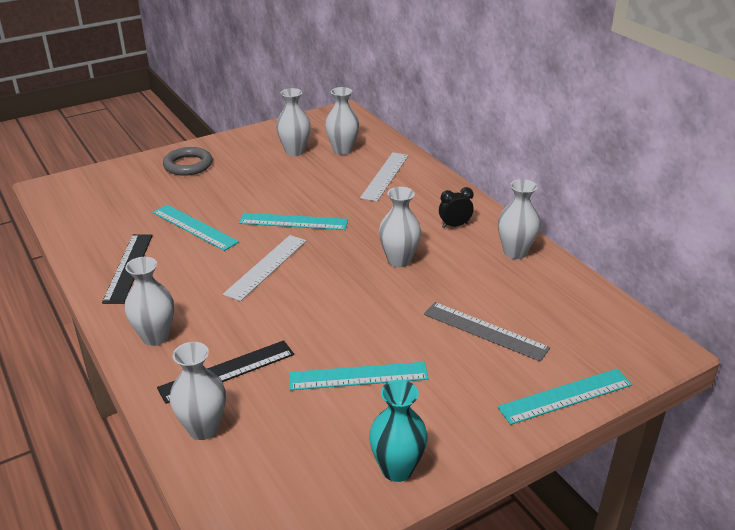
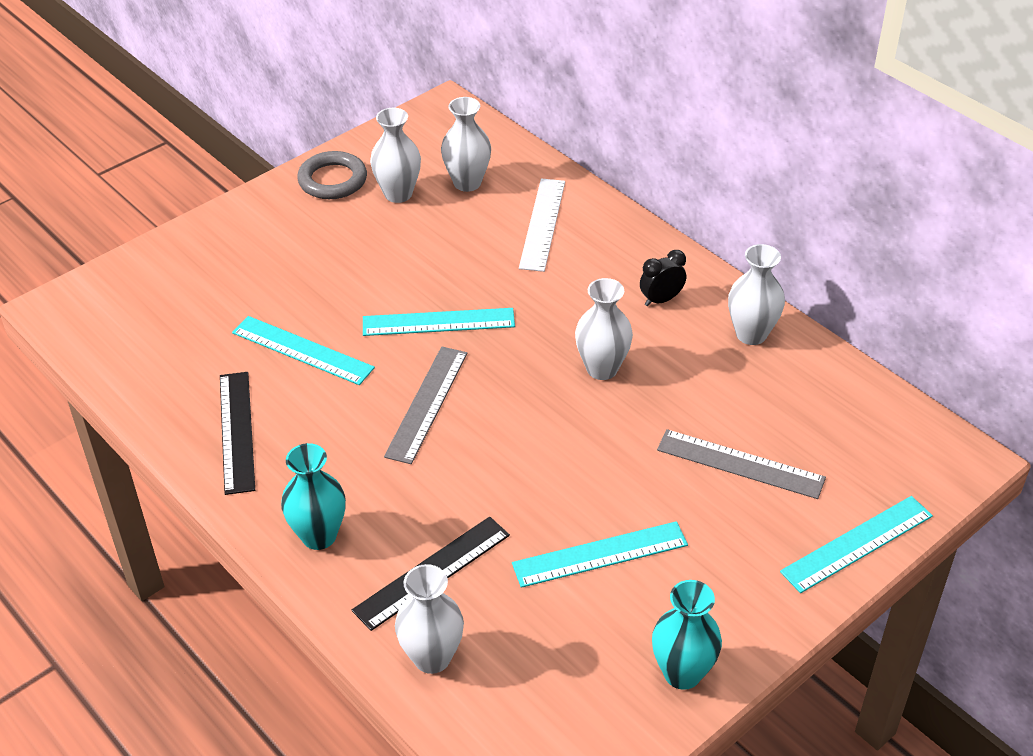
camera: 10 degrees left, 10 degrees up
(155, 337) = (319, 536): white vase -> turquoise vase
(188, 165) = (250, 239): grey ring -> grey ring (332, 180)
(266, 267) = (427, 404): white ruler -> grey ruler

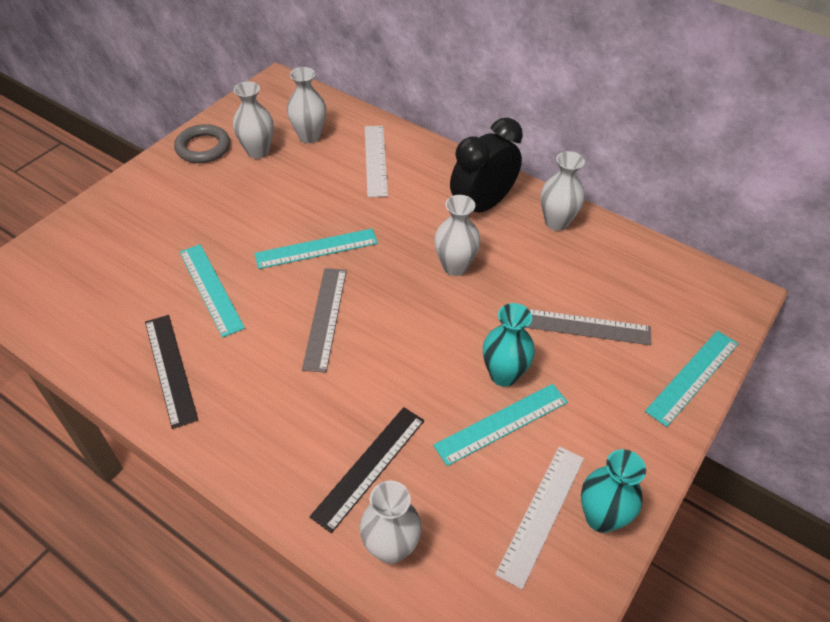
camera: 15 degrees left, 5 degrees up
(302, 350) = (211, 289): turquoise ruler -> turquoise ruler turned 45 degrees clockwise
(319, 536) = (264, 452): turquoise vase -> turquoise vase (503, 375)
(614, 656) = (541, 514): none -> white ruler
(661, 300) = (482, 206): black clock -> black clock, size x2.09

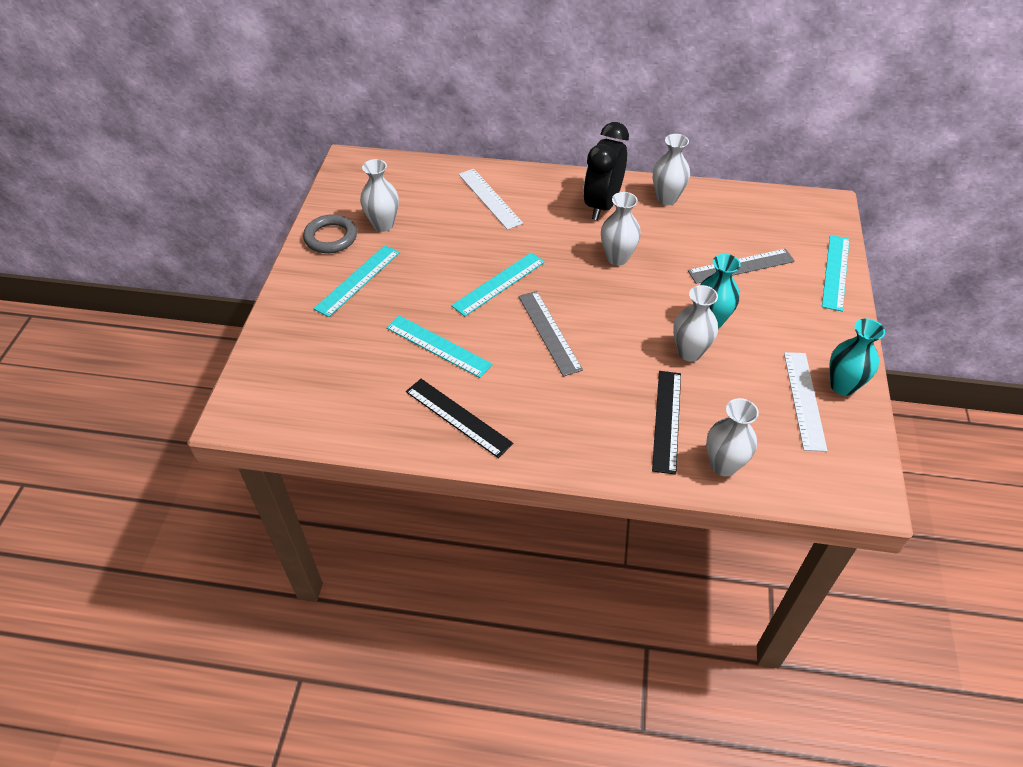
camera: 25 degrees left, 0 degrees up
(309, 136) = (417, 197): white vase -> white vase (689, 352)
(501, 423) = (735, 353): turquoise ruler -> turquoise ruler (357, 280)

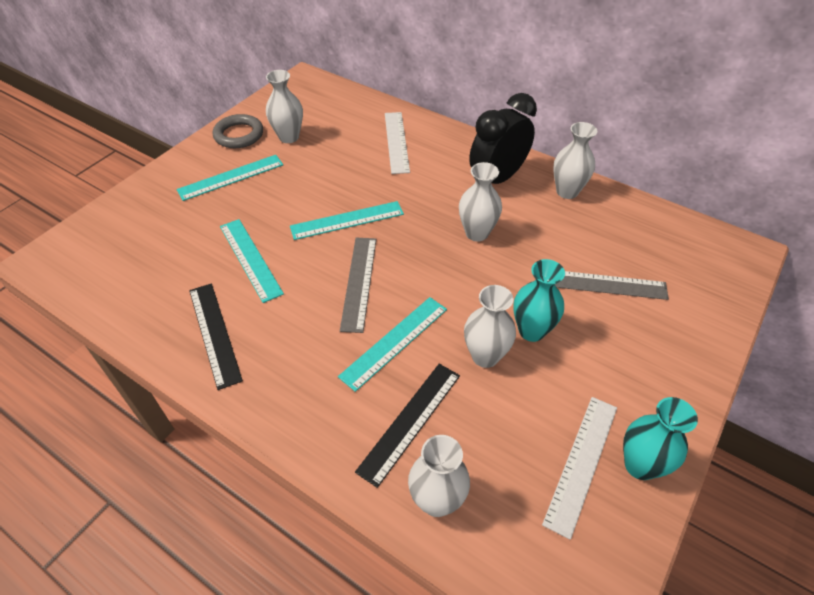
camera: 25 degrees right, 0 degrees up
(835, 272) = (711, 327): turquoise ruler -> turquoise ruler (394, 342)

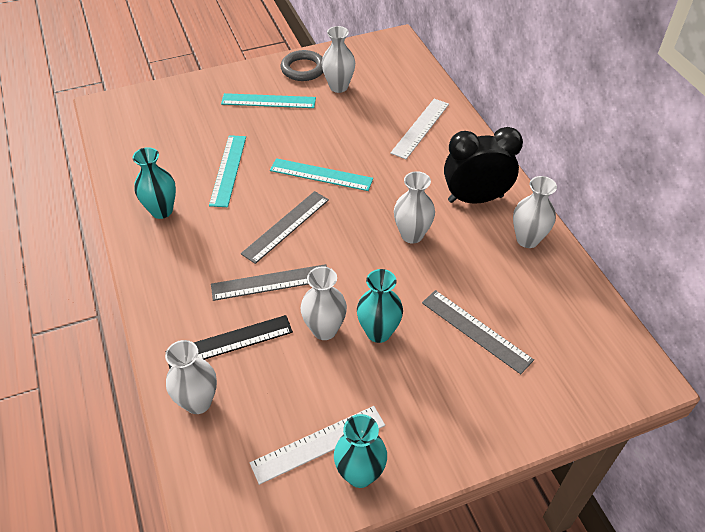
camera: 35 degrees right, 0 degrees up
(214, 333) = (162, 211): black ruler -> turquoise vase
(394, 342) = (270, 282): turquoise ruler -> grey ruler

